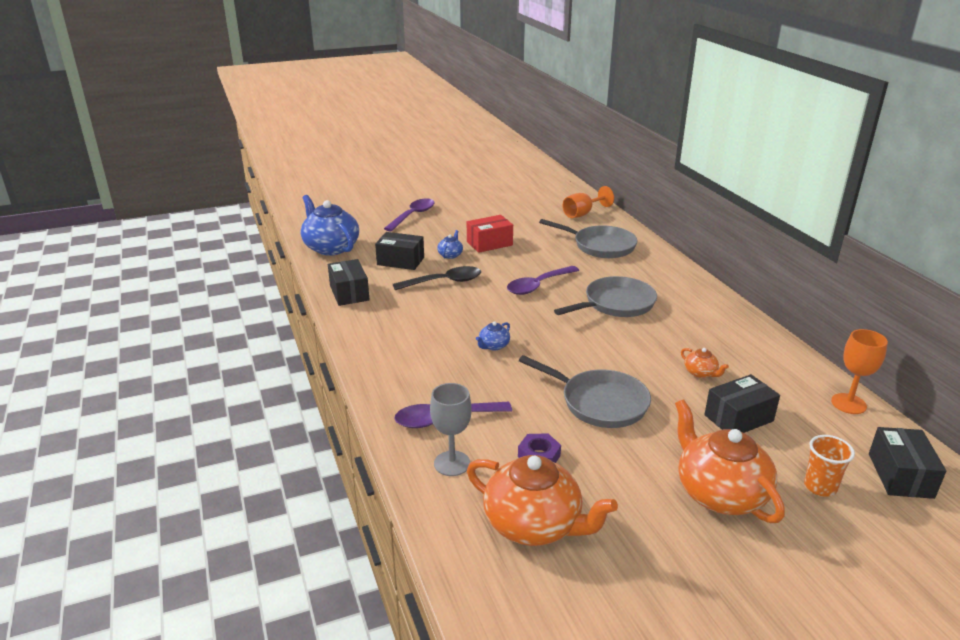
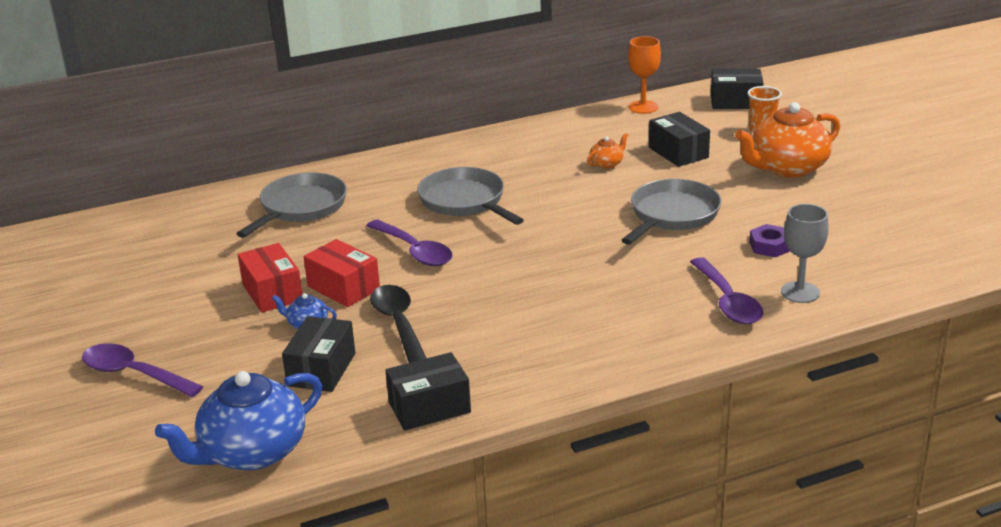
camera: 90 degrees left, 0 degrees up
(491, 264) = (343, 288): none -> red box
(493, 346) = (571, 278): blue teapot -> none
(534, 524) = (865, 247): orange teapot -> none
(582, 214) = (184, 219): orange goblet -> none

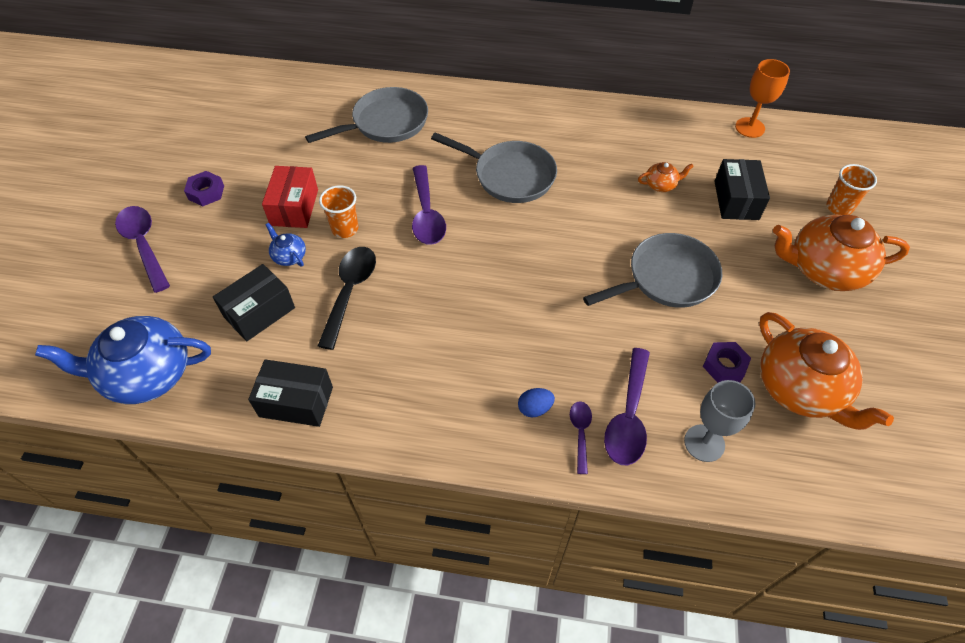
camera: 30 degrees right, 25 degrees up
(159, 315) = (206, 192): none -> purple nut
(343, 288) = (345, 229): red box -> orange cup
(465, 202) = (509, 175): grey pan -> grey pan turned 120 degrees clockwise
(648, 327) = (535, 408): none -> blue egg
(700, 325) = (580, 433): none -> purple spoon
(735, 102) = (843, 158): black box -> none
(837, 237) = (800, 389): none -> orange teapot

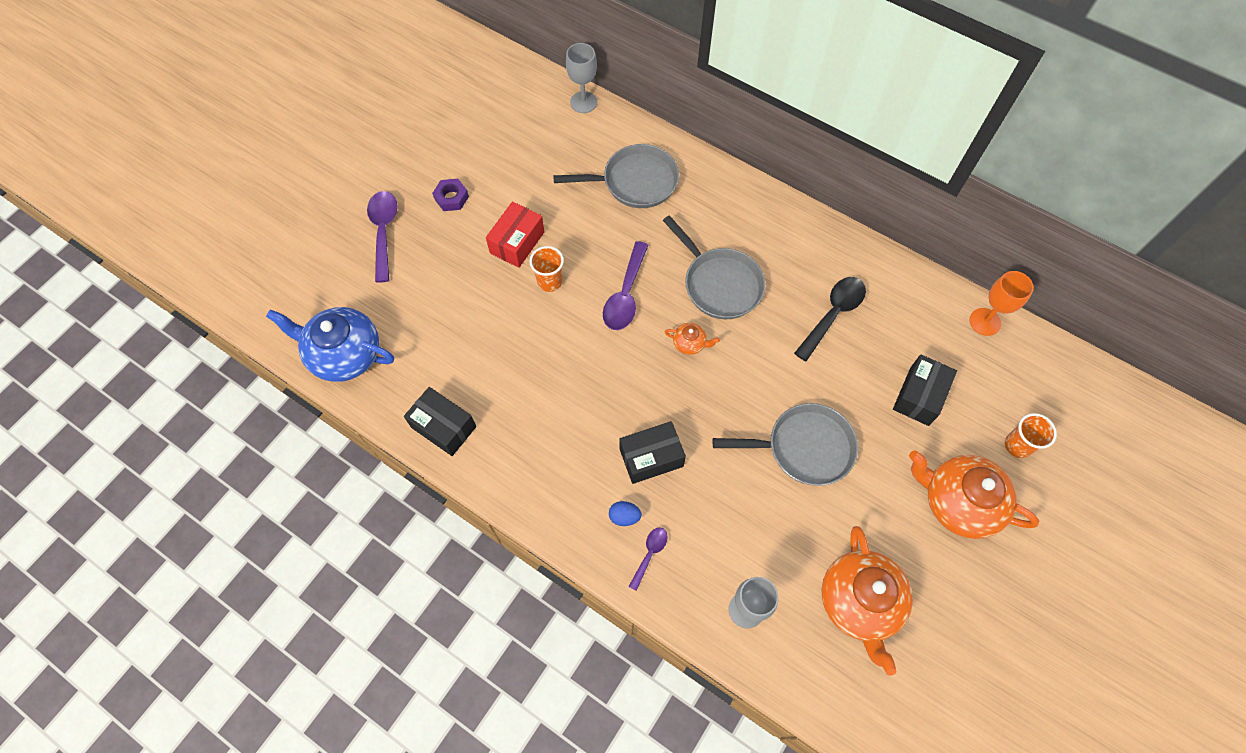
camera: 25 degrees right, 10 degrees up
(259, 312) = (448, 334): black box -> black box (651, 457)
(289, 256) = (493, 290): blue teapot -> none
(303, 78) = (583, 102): none -> grey goblet
(350, 292) = (527, 345): black spoon -> black spoon (833, 315)
(628, 416) = (696, 558): purple spoon -> none
(661, 185) = (856, 350): orange teapot -> orange teapot (690, 343)
(724, 366) = (805, 551): purple nut -> none

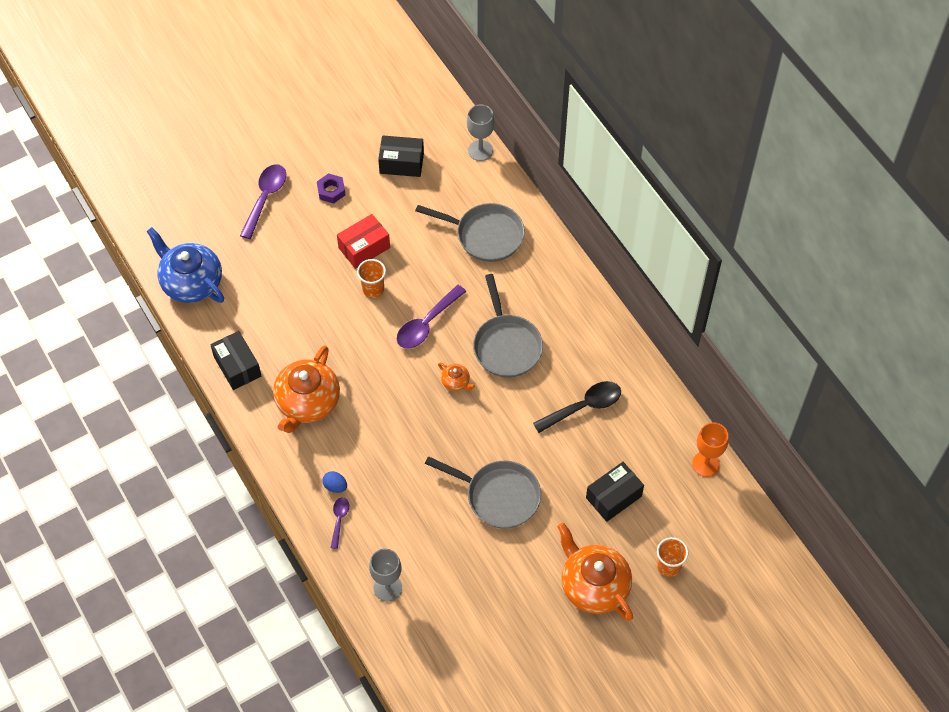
camera: 25 degrees right, 5 degrees down
(649, 554) = (339, 520): purple spoon -> purple spoon turned 45 degrees counterclockwise
(651, 457) = (378, 453): black box -> black box (401, 163)
(859, 602) = (474, 619): orange teapot -> orange teapot (307, 402)

